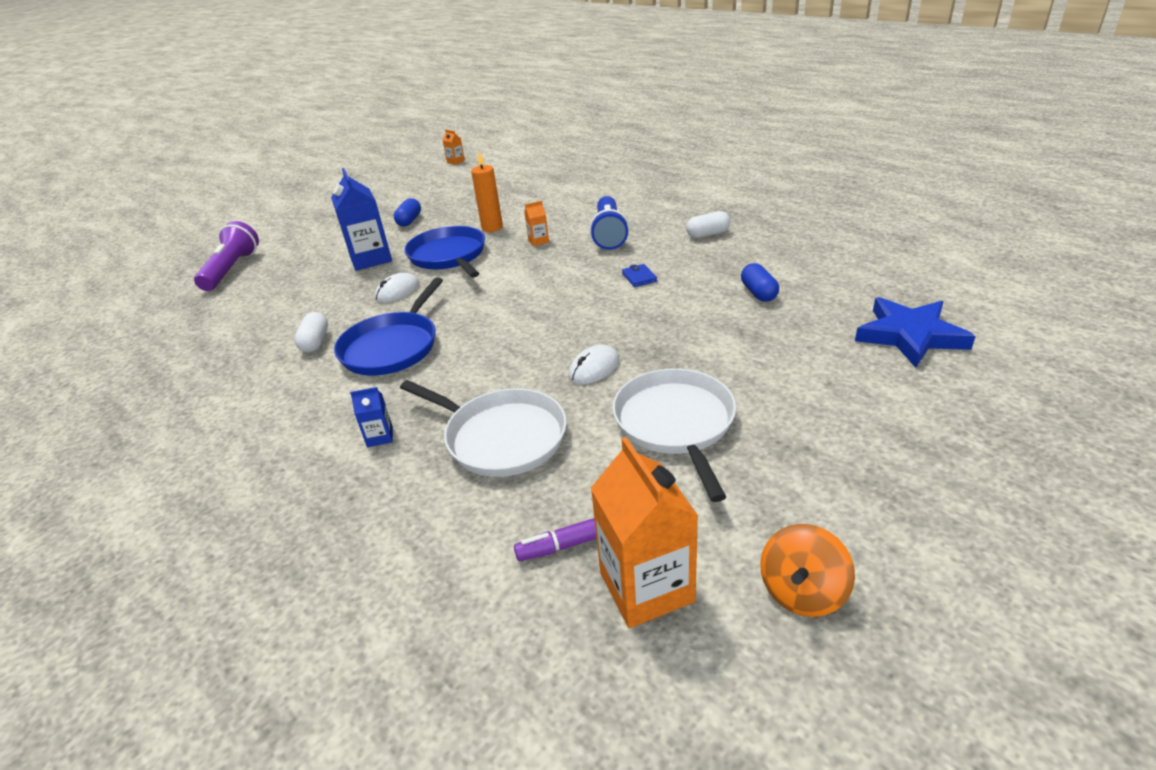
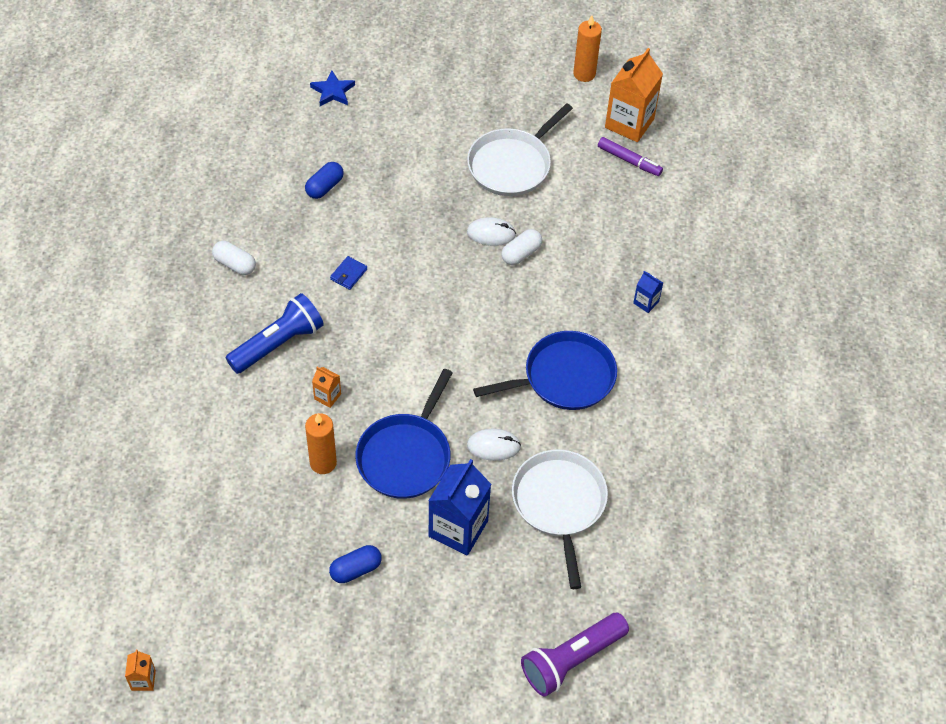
camera: 135 degrees left, 20 degrees up
(315, 342) = (602, 440): white capsule -> white capsule (521, 253)
(501, 437) = (592, 239): white pan -> white pan (559, 504)
(802, 592) = (584, 74): orange spinning top -> orange candle
(909, 335) = (333, 91): blue star -> blue star, size x0.58

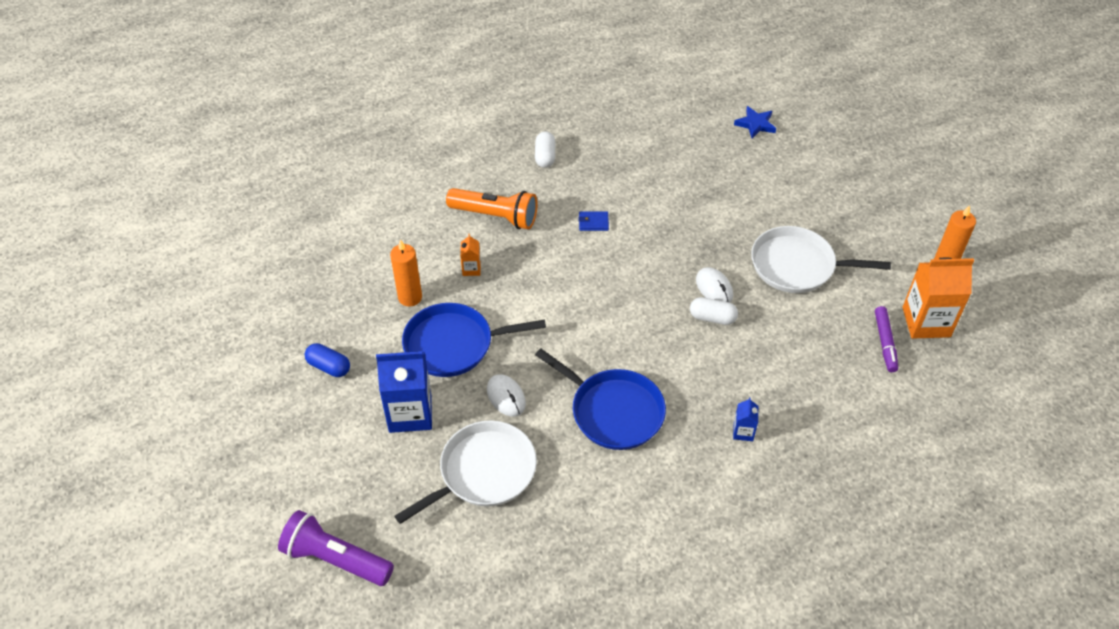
camera: 60 degrees right, 5 degrees down
(143, 680) = (162, 294): orange carton -> none
(278, 343) = (496, 216): blue flashlight -> orange flashlight
(324, 187) = (661, 167): blue capsule -> none

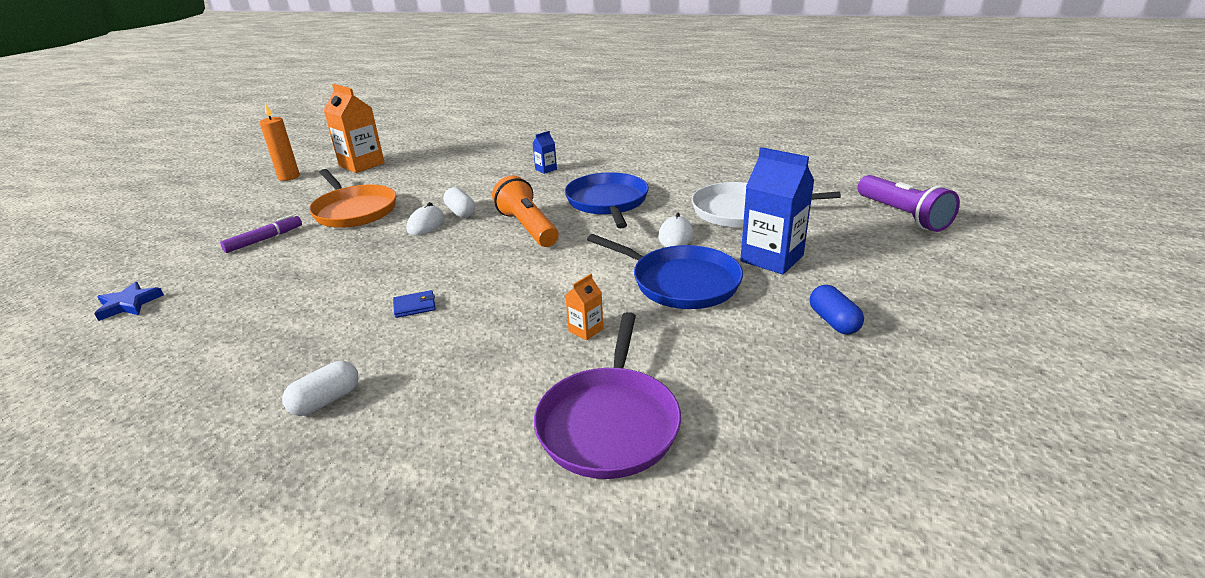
camera: 135 degrees left, 20 degrees down
(400, 226) = (609, 423): none -> purple pan
(410, 297) = (683, 338): orange candle -> none
(496, 216) = (487, 366): orange flashlight -> orange flashlight (527, 227)
(593, 222) = (414, 306): blue wallet -> blue wallet turned 60 degrees counterclockwise
(797, 265) = (354, 210): white pan -> orange pan
(885, 342) = (400, 167): purple marker -> purple marker (264, 239)

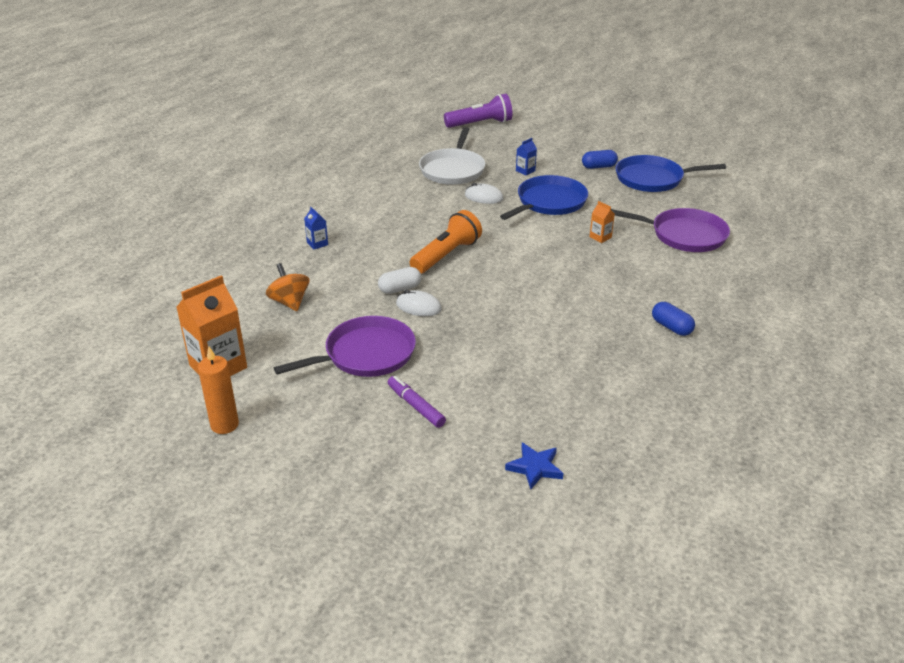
camera: 85 degrees left, 5 degrees up
(326, 401) = (671, 327): white capsule -> blue capsule
(354, 210) = (365, 354): orange pan -> purple pan
(414, 306) = (563, 302): blue wallet -> none
(446, 173) = (289, 302): none -> orange spinning top
(527, 227) = (446, 255): orange flashlight -> orange flashlight turned 150 degrees clockwise
(607, 202) = (412, 218): blue pan -> blue pan (653, 179)
(772, 258) = (525, 171): blue carton -> blue carton, size x0.46

